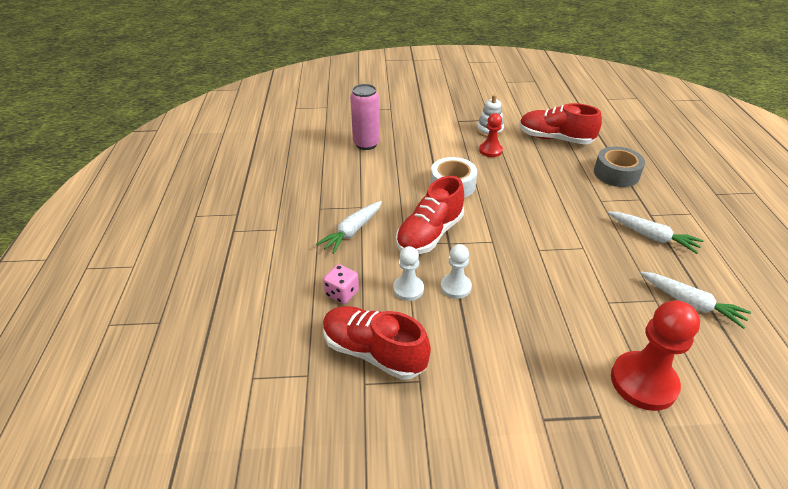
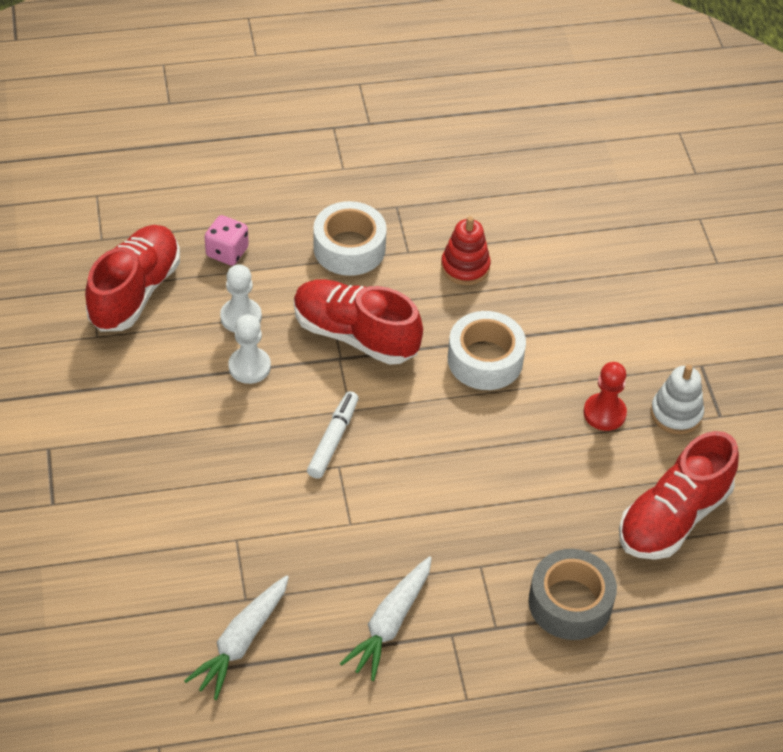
camera: 80 degrees right, 10 degrees up
(352, 231) = (349, 248): white carrot -> white tape
(366, 144) = (583, 240): pink can -> none
(378, 185) = (465, 267): none -> red stacking toy
(517, 250) = (333, 439): none -> white marker
(555, 139) = (673, 517): red shoe -> red shoe turned 150 degrees counterclockwise
(643, 382) = (101, 555): red pawn -> none

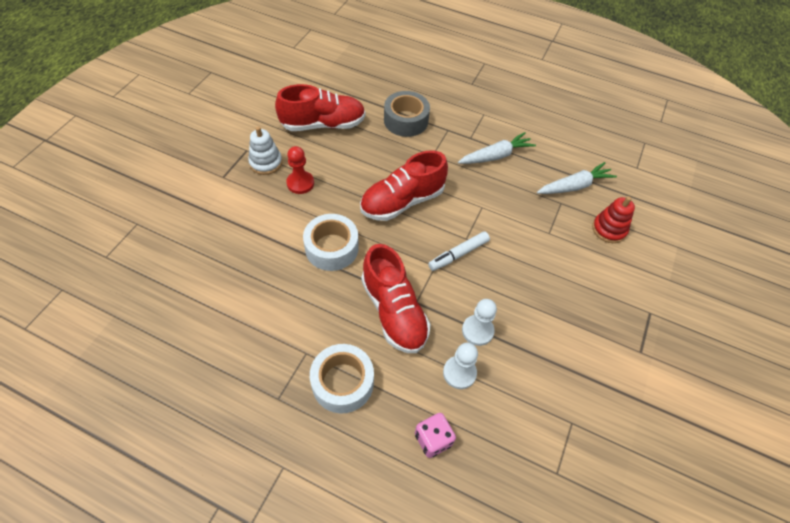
camera: 145 degrees left, 5 degrees up
(135, 292) = (524, 446): red shoe -> red shoe (402, 201)
(465, 267) = (281, 316): red stacking toy -> red stacking toy (609, 229)

